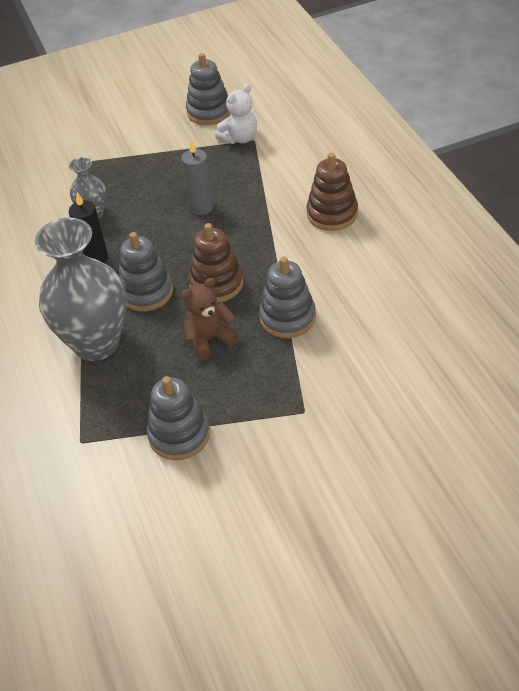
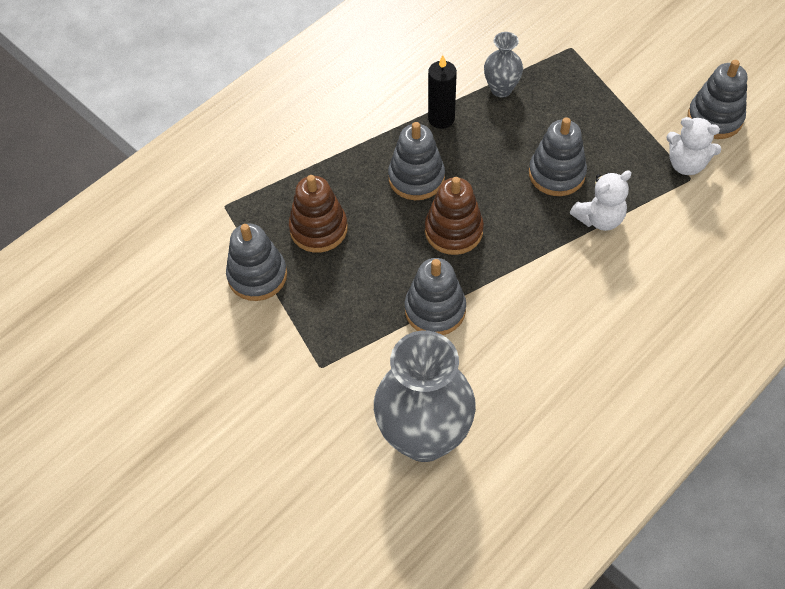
camera: 65 degrees right, 10 degrees up
(96, 343) = (337, 167): grey vase -> grey vase (424, 437)
(201, 207) = (556, 174): grey candle -> grey stacking toy
(209, 339) = (378, 254): brown teddy bear -> none
(259, 197) = (599, 218): none -> white teddy bear
(332, 214) = (608, 297): brown stacking toy -> brown stacking toy (318, 229)

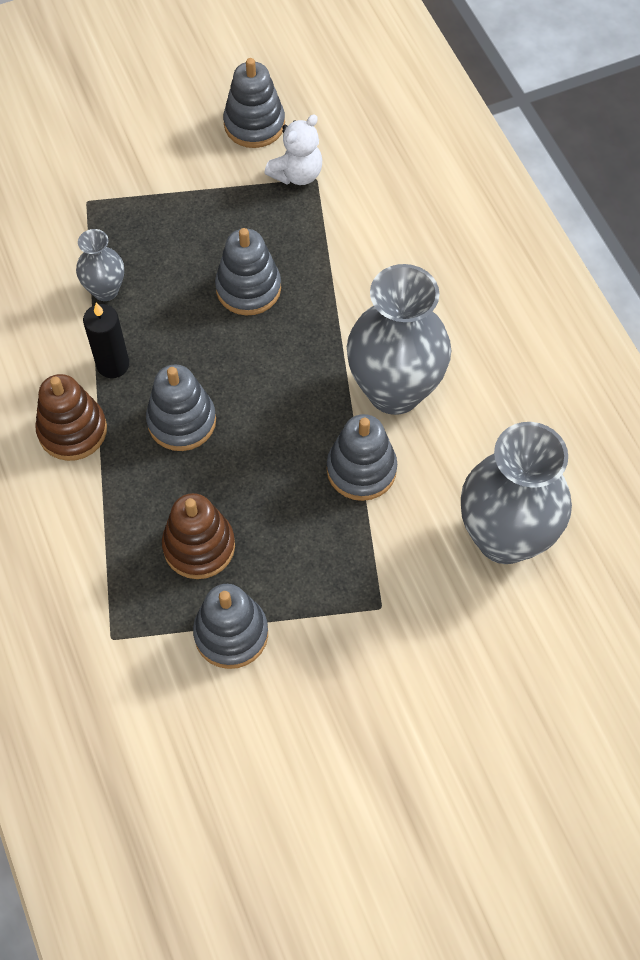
camera: 70 degrees left, 5 degrees up
(453, 231) = (271, 413): brown stacking toy -> brown stacking toy (72, 430)
(520, 307) = (394, 390): none -> grey vase
(599, 218) = (323, 276): white teddy bear -> none

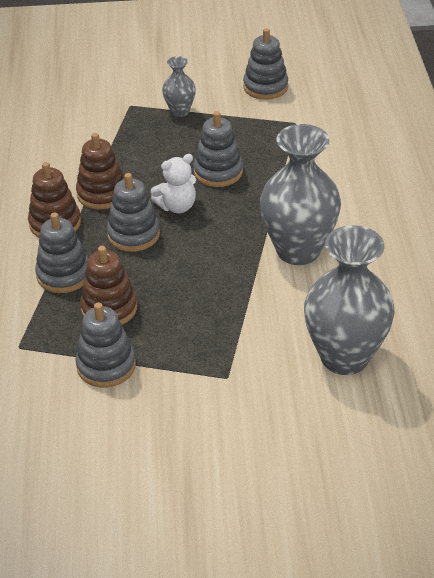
camera: 20 degrees right, 20 degrees down
(105, 290) = (118, 153): grey vase -> grey vase (180, 111)
(113, 364) = (102, 194): black candle -> brown stacking toy
(297, 174) = (283, 118): white teddy bear -> white teddy bear (177, 206)
(361, 469) = (251, 291): grey stacking toy -> grey stacking toy (64, 275)

